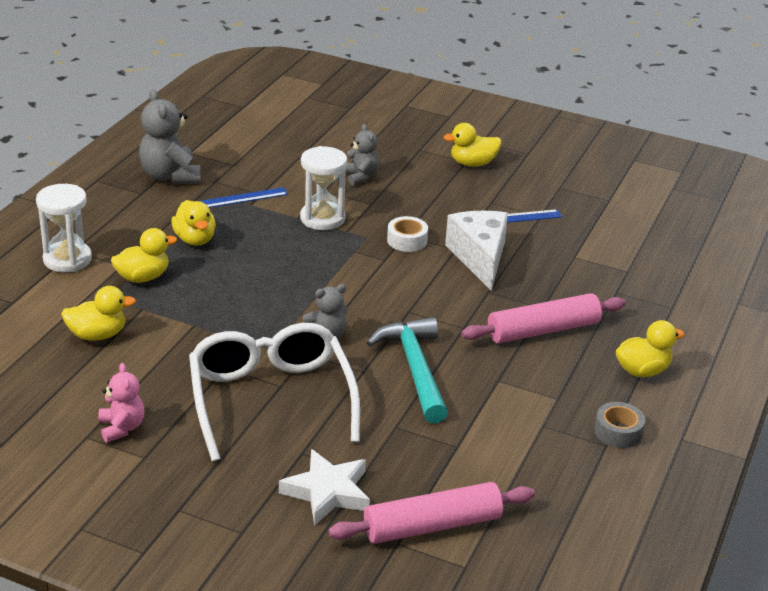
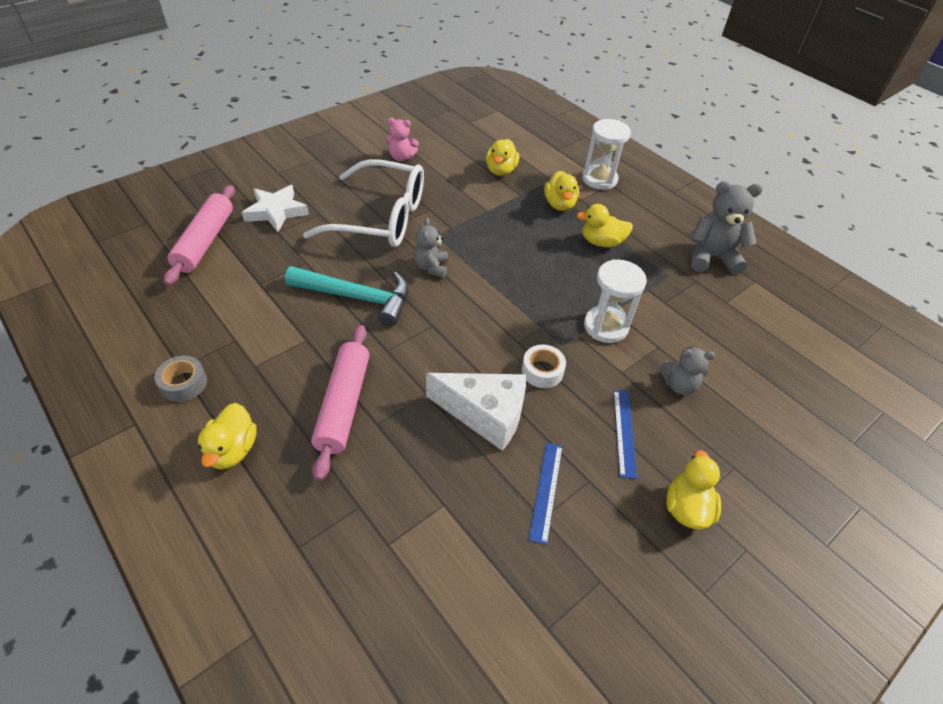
camera: 115 degrees right, 15 degrees up
(244, 198) = (660, 289): blue ruler -> blue ruler (624, 432)

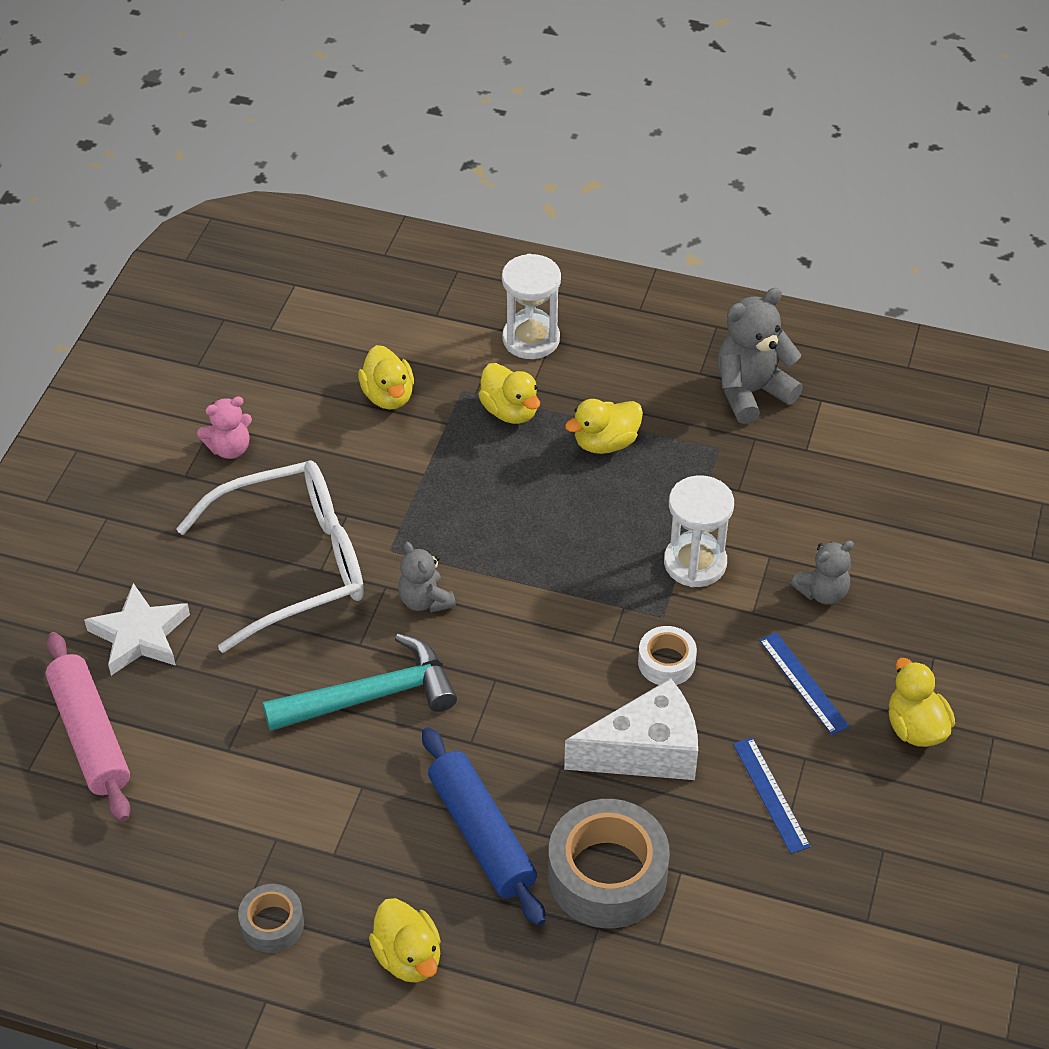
camera: 30 degrees left, 0 degrees up
(343, 405) = (481, 835): pink rolling pin -> blue rolling pin
(394, 476) = (607, 875): none -> grey tape

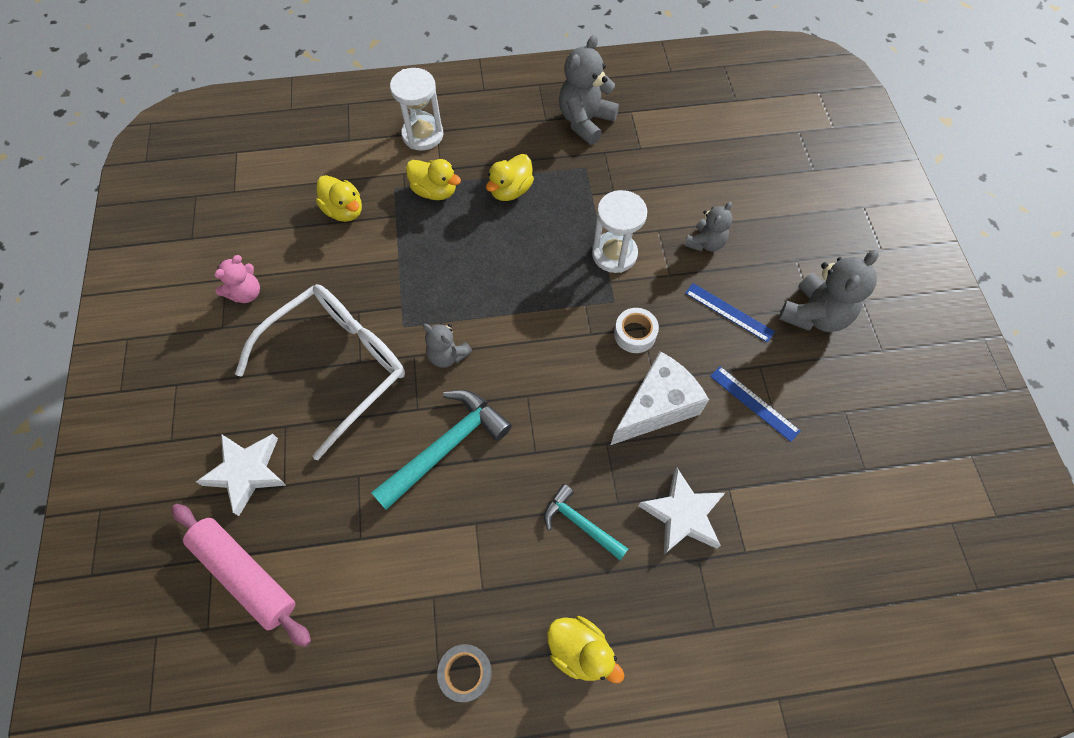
camera: 25 degrees left, 15 degrees up
(481, 835) = (580, 523): blue rolling pin -> turquoise hammer
(607, 875) = (682, 515): grey tape -> white star
(915, 727) = (814, 315): yellow duck -> grey teddy bear

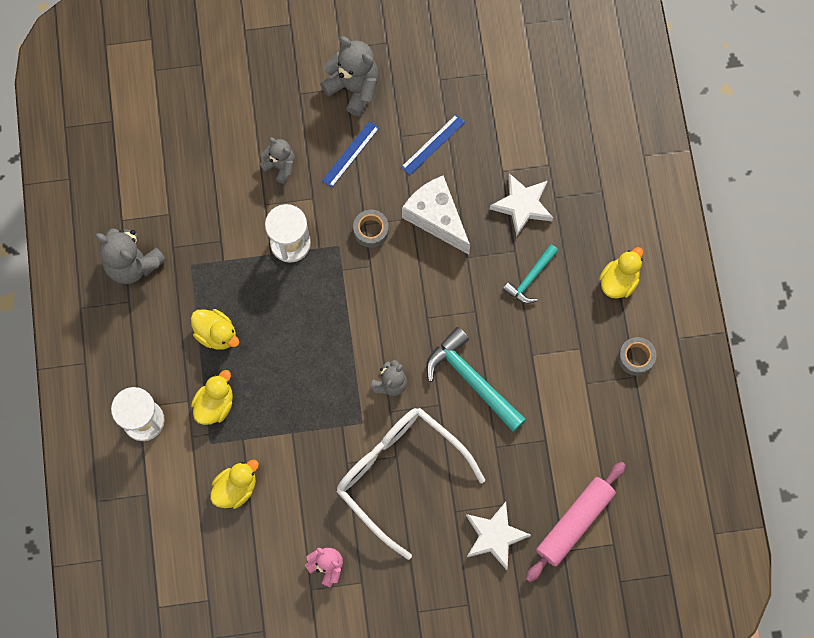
camera: 90 degrees left, 10 degrees up
(635, 334) = (371, 230): white tape -> grey tape

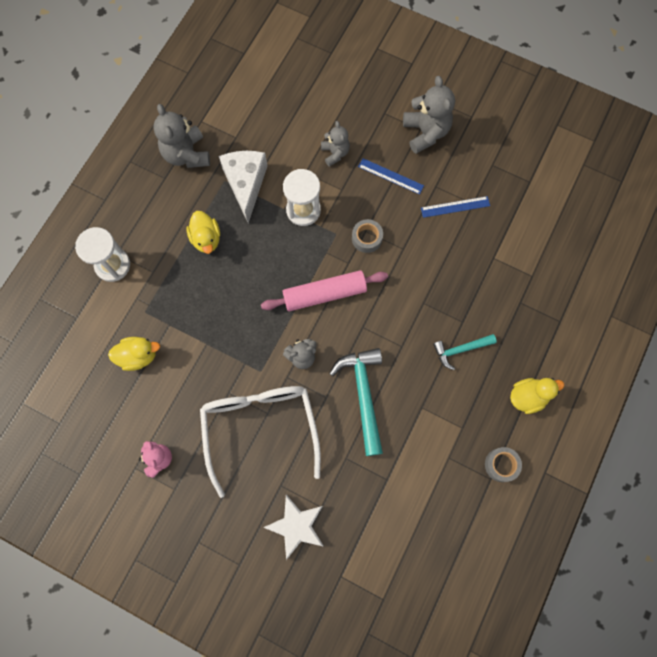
camera: 35 degrees right, 0 degrees up
(215, 404) = (168, 287): yellow duck -> none
(350, 154) = (390, 176): blue ruler -> blue ruler turned 45 degrees clockwise
(436, 218) = (421, 260): white cheese -> white cheese (246, 184)
(522, 205) = (491, 292): white star -> none
(575, 523) = (364, 560): pink rolling pin -> pink rolling pin (324, 294)

